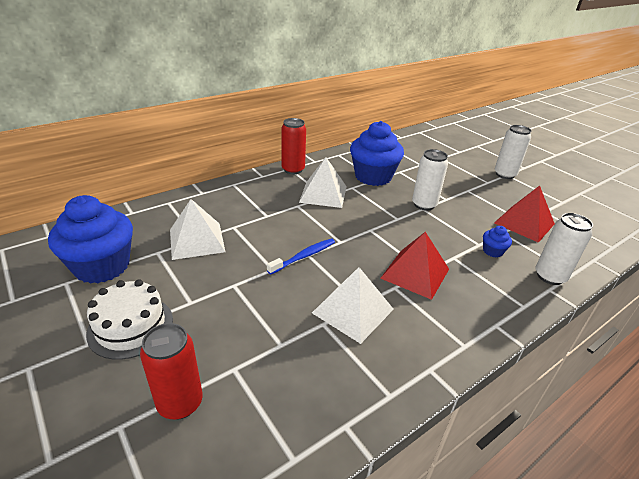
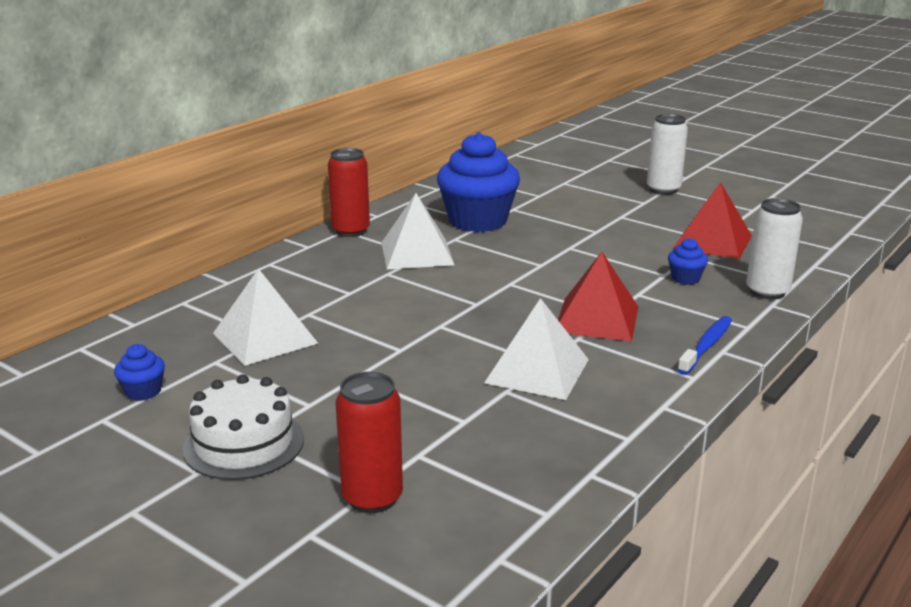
camera: 15 degrees left, 10 degrees down
(102, 266) = (143, 391): blue cupcake -> blue cupcake, size x0.42
(304, 256) = (435, 328): blue toothbrush -> blue toothbrush (706, 346)
(424, 205) = (569, 242): white can -> none

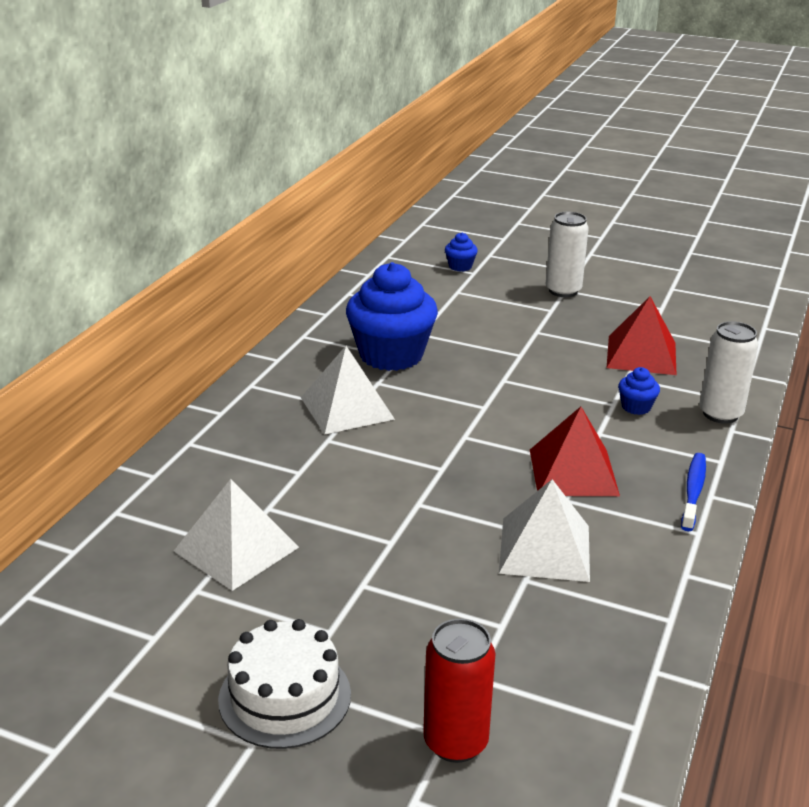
camera: 15 degrees left, 5 degrees up
(143, 391) = (135, 645): blue cupcake -> blue cupcake (460, 266)
(351, 231) = (259, 385): red can -> none

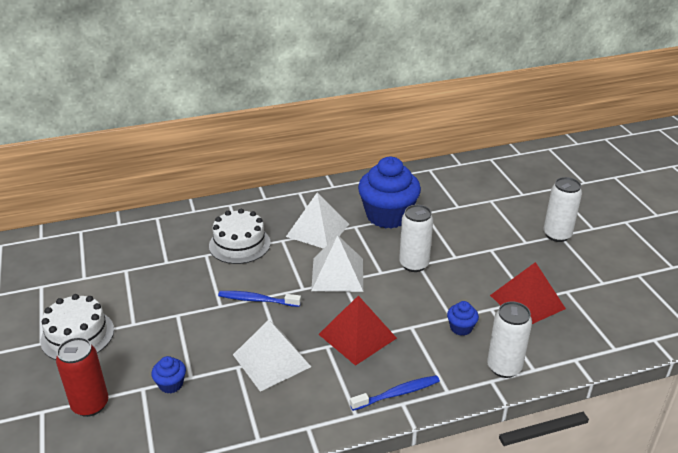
camera: 50 degrees right, 5 degrees up
(236, 549) = (165, 264): white pyramid -> white pyramid (337, 274)
(287, 473) = (239, 244): none -> white cake
(419, 509) = (257, 300): none -> blue toothbrush
(460, 266) = (521, 186): blue cupcake -> blue cupcake (171, 384)
(499, 382) = (414, 264): none -> white can

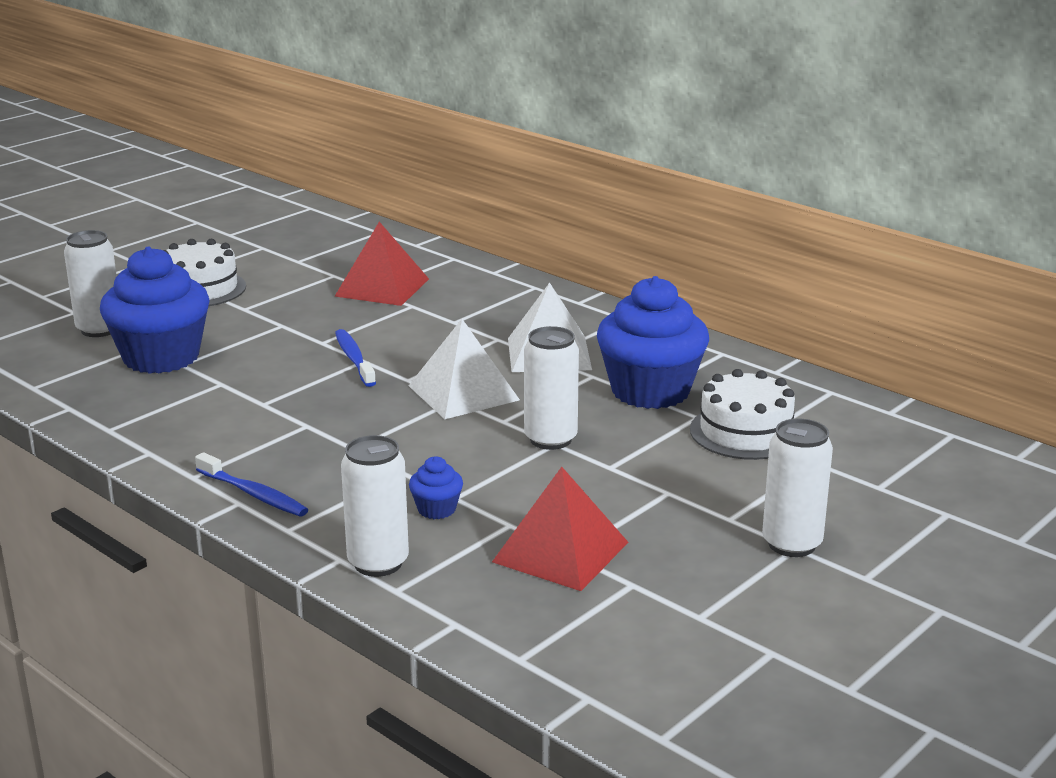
camera: 60 degrees right, 10 degrees down
(90, 405) = (99, 329): red can -> white can
(171, 384) = (161, 357): blue cupcake -> blue cupcake, size x2.37
(239, 244) = (456, 317): white cake -> white cake (745, 432)
(271, 360) = (248, 399): white pyramid -> none
(357, 336) = (345, 439): red pyramid -> red pyramid (382, 287)

